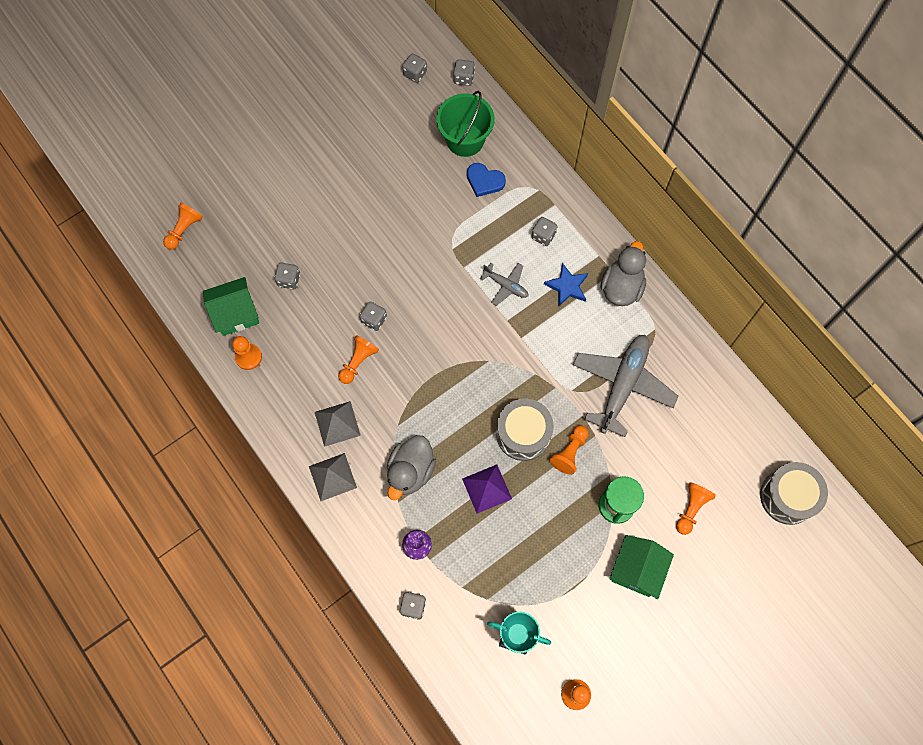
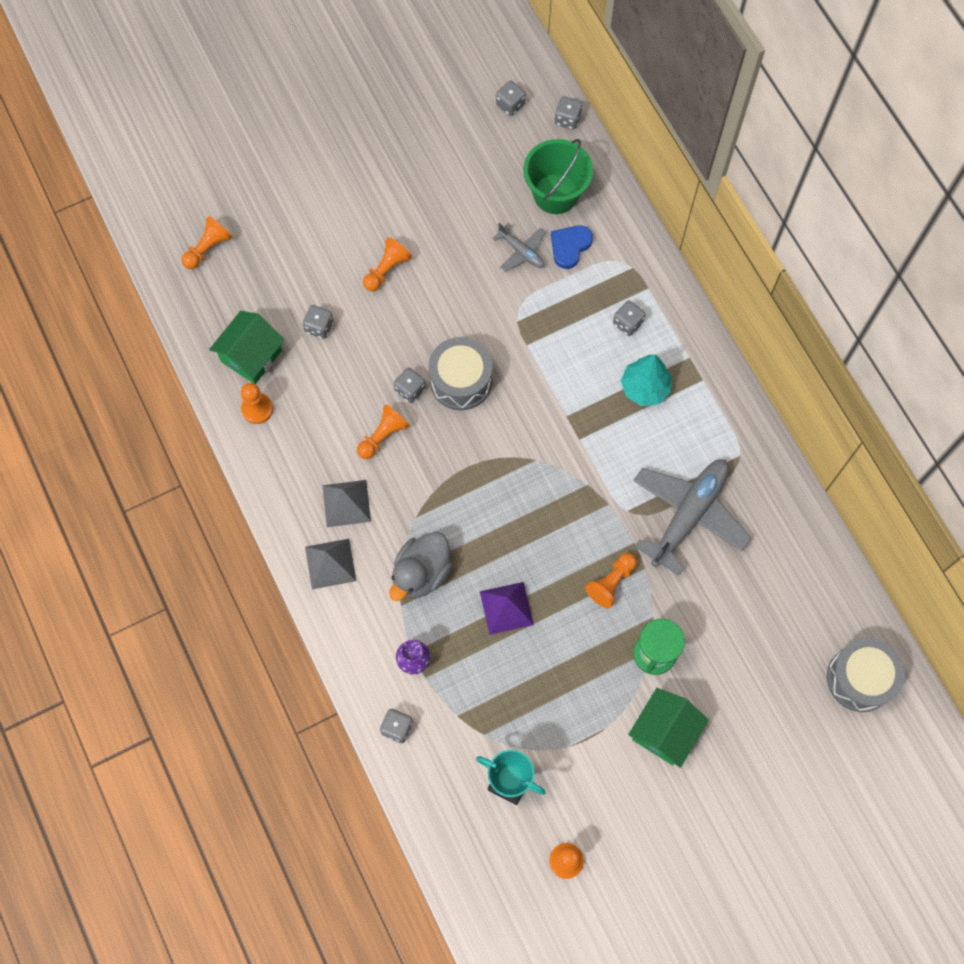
camera: 10 degrees right, 0 degrees up
(236, 313) = (251, 356): green house -> green house turned 45 degrees counterclockwise
(484, 181) = (570, 246): blue heart -> blue heart turned 90 degrees clockwise
(506, 285) = (572, 375): grey plane -> grey plane (521, 251)
(523, 434) = (560, 552): grey drum -> grey drum (460, 381)
(567, 286) = (644, 388): blue star -> turquoise tree
(621, 287) = (709, 399): grey duck -> none
(691, 509) = (742, 673): orange pawn -> orange pawn (386, 270)

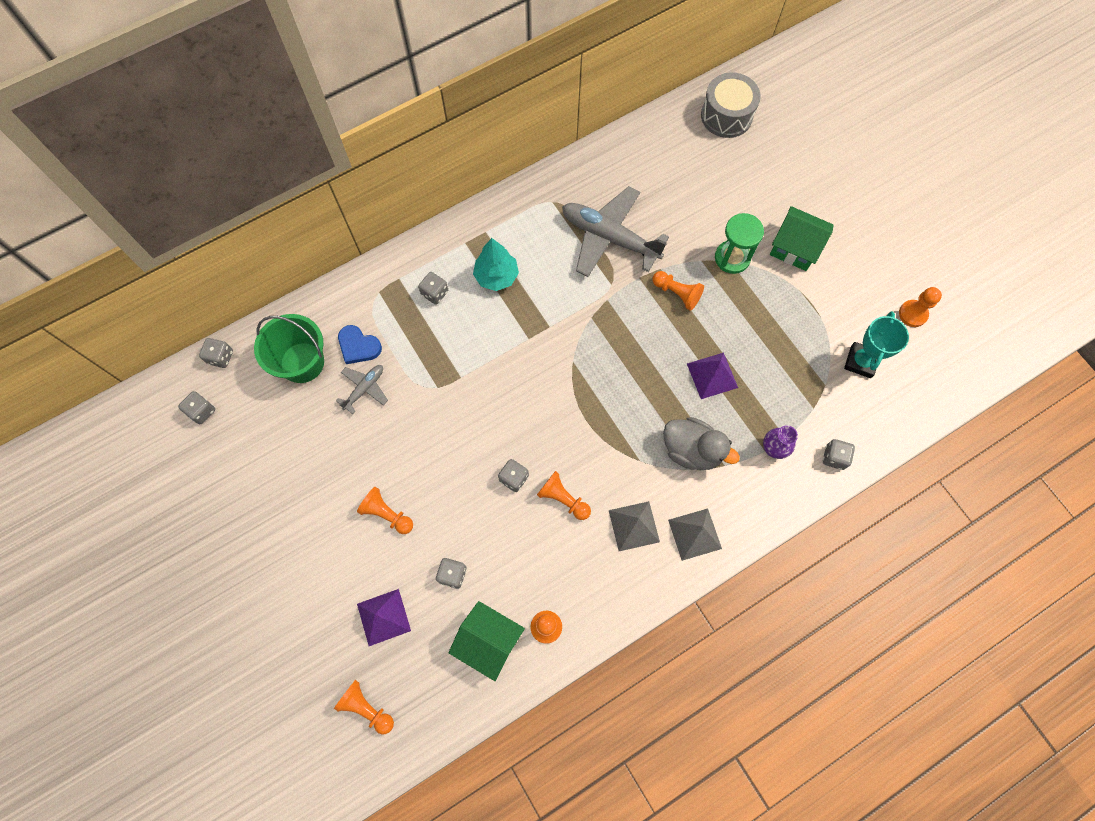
camera: 95 degrees left, 0 degrees up
(287, 264) = (383, 617): none -> purple pyramid
(460, 381) = (501, 432): grey drum -> none

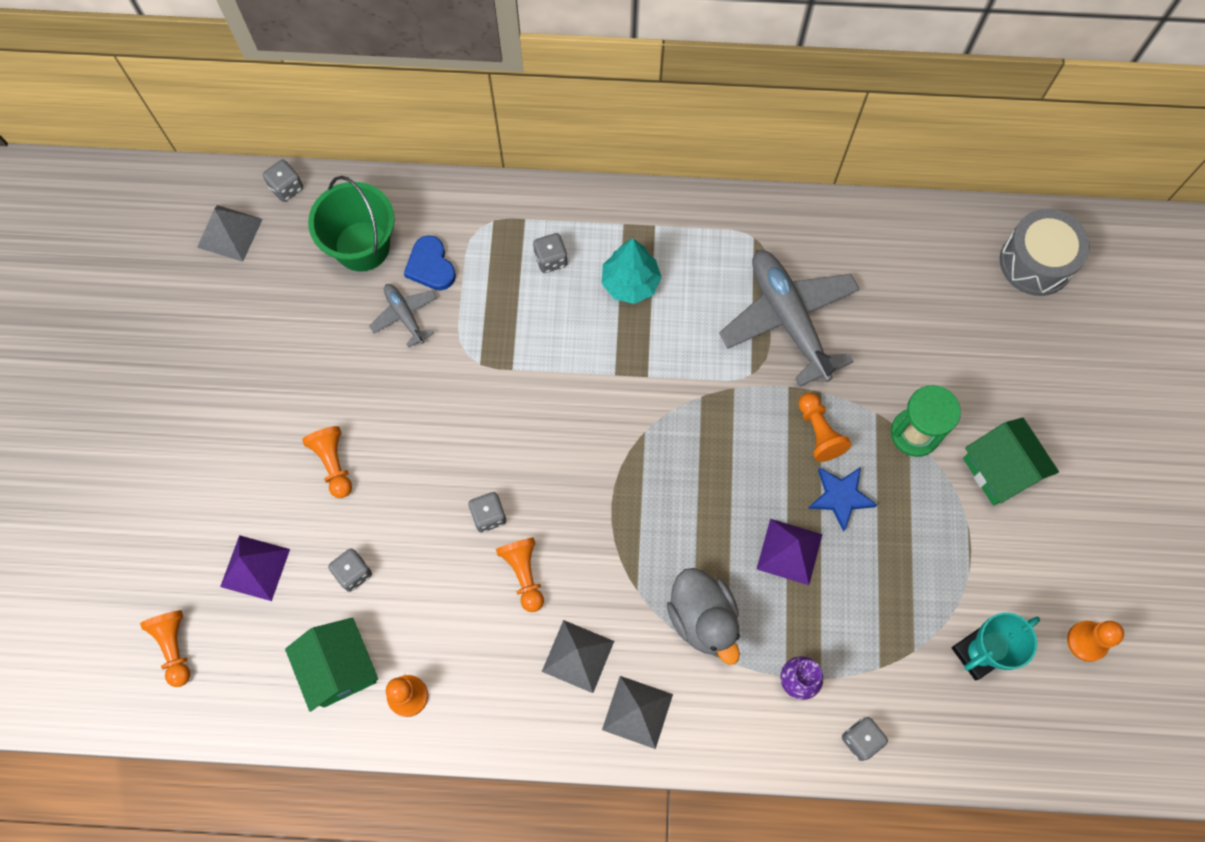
camera: 35 degrees right, 0 degrees up
(201, 411) = (229, 233): grey dice -> grey pyramid
(364, 388) = (405, 316): grey plane -> grey plane turned 105 degrees counterclockwise
(717, 323) = (840, 497): none -> blue star

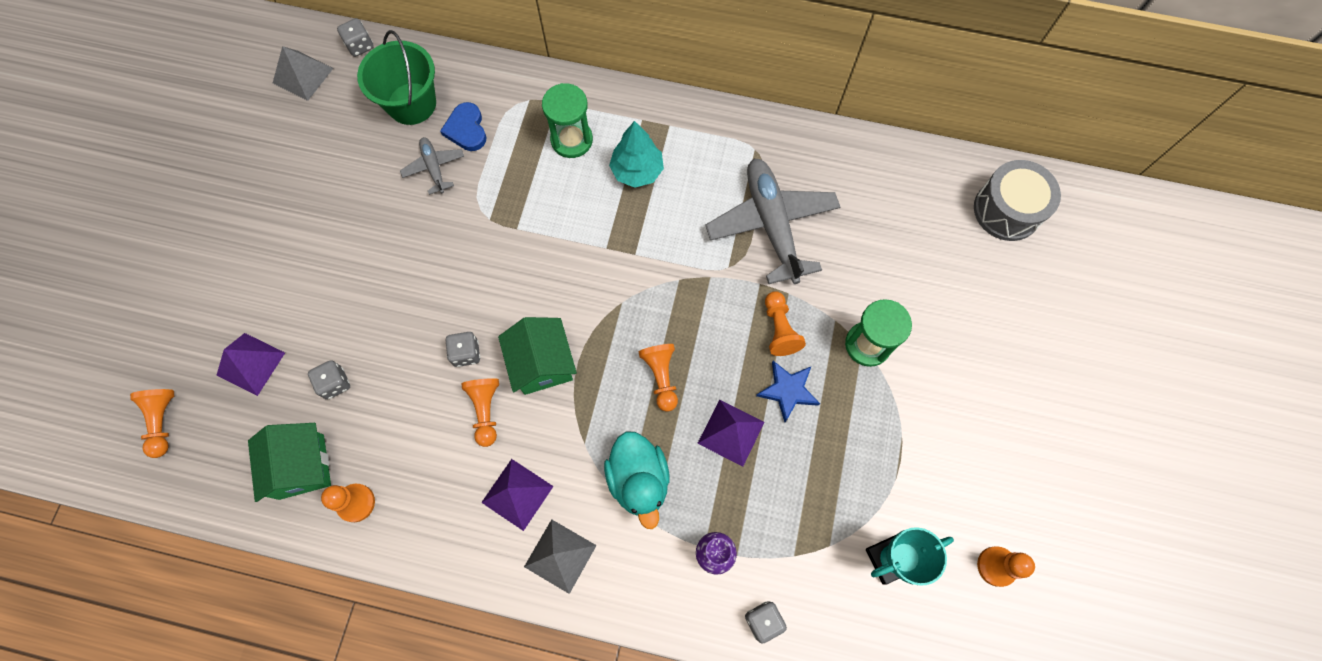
camera: 10 degrees right, 0 degrees up
(333, 463) = (341, 284): orange pawn -> orange pawn (661, 377)
(551, 259) = (571, 140): grey dice -> green hourglass
(578, 656) = (517, 494): grey pyramid -> purple pyramid
(703, 619) = (639, 480): grey duck -> turquoise duck
(1000, 470) = (941, 391): green house -> green house (542, 364)

